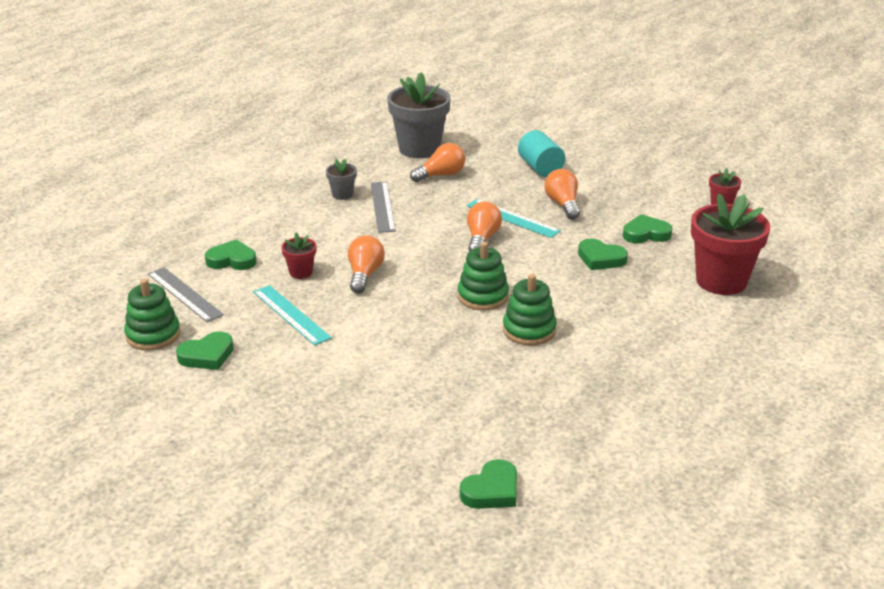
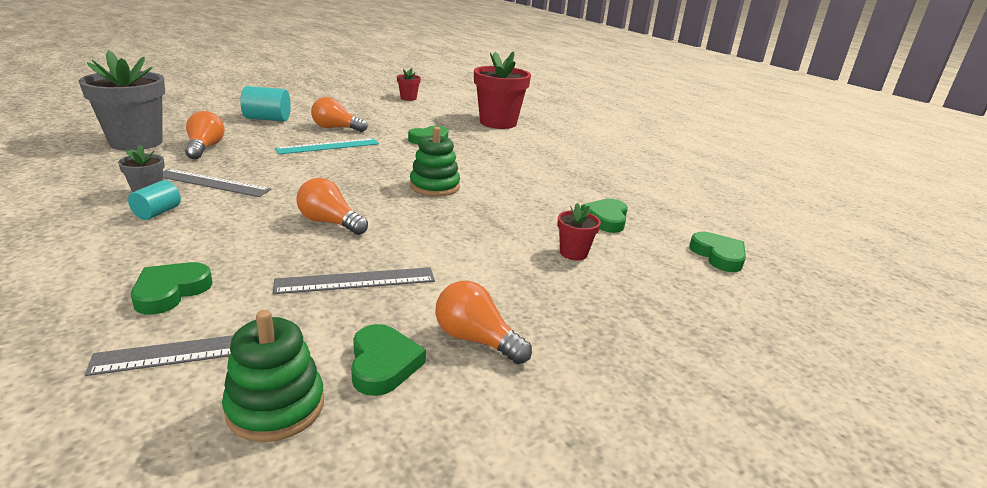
camera: 70 degrees left, 5 degrees down
(291, 314) = (356, 281): turquoise ruler -> grey ruler
(301, 272) = (273, 254): red flower pot -> red flower pot (573, 253)
(319, 211) = (157, 213): none -> turquoise cylinder
(482, 239) = (343, 163): orange light bulb -> orange light bulb (476, 340)
(529, 330) = (503, 185): green stacking toy -> none
(646, 234) = (415, 121): green heart -> green heart (606, 219)

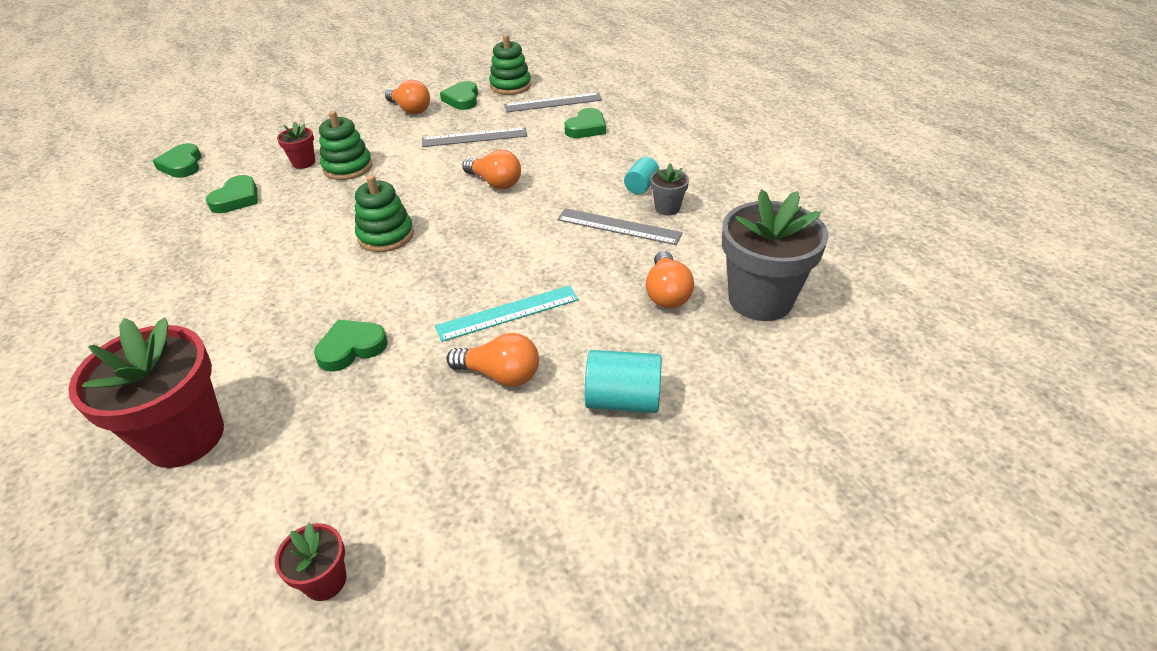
camera: 170 degrees left, 15 degrees up
(513, 245) = (348, 167): none -> green stacking toy

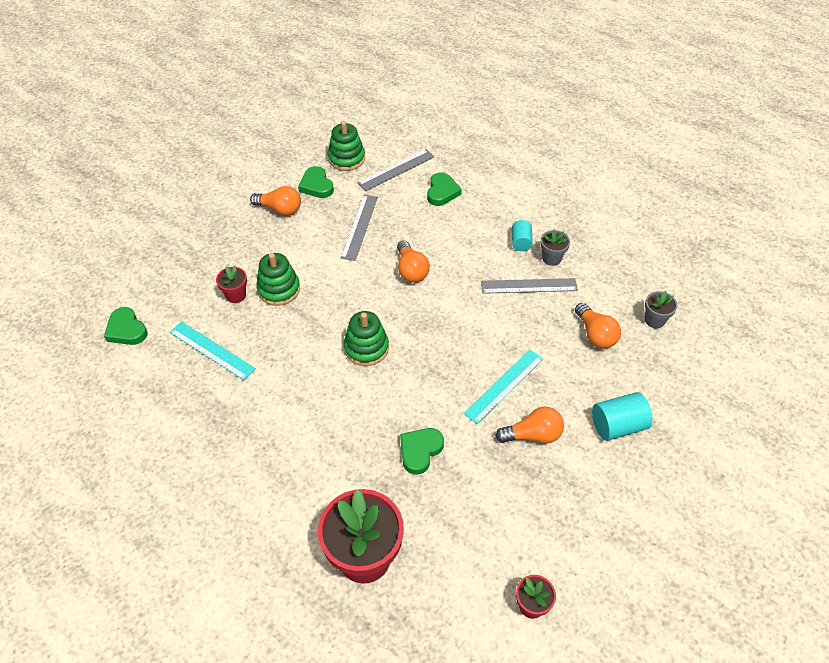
camera: 25 degrees left, 10 degrees up
(237, 199) = (212, 350): green heart -> turquoise ruler
(474, 137) = (359, 227): grey ruler -> grey ruler turned 45 degrees counterclockwise
(495, 183) = (411, 270): orange light bulb -> orange light bulb turned 60 degrees clockwise
(760, 299) = (654, 320): grey flower pot -> grey flower pot, size x0.46

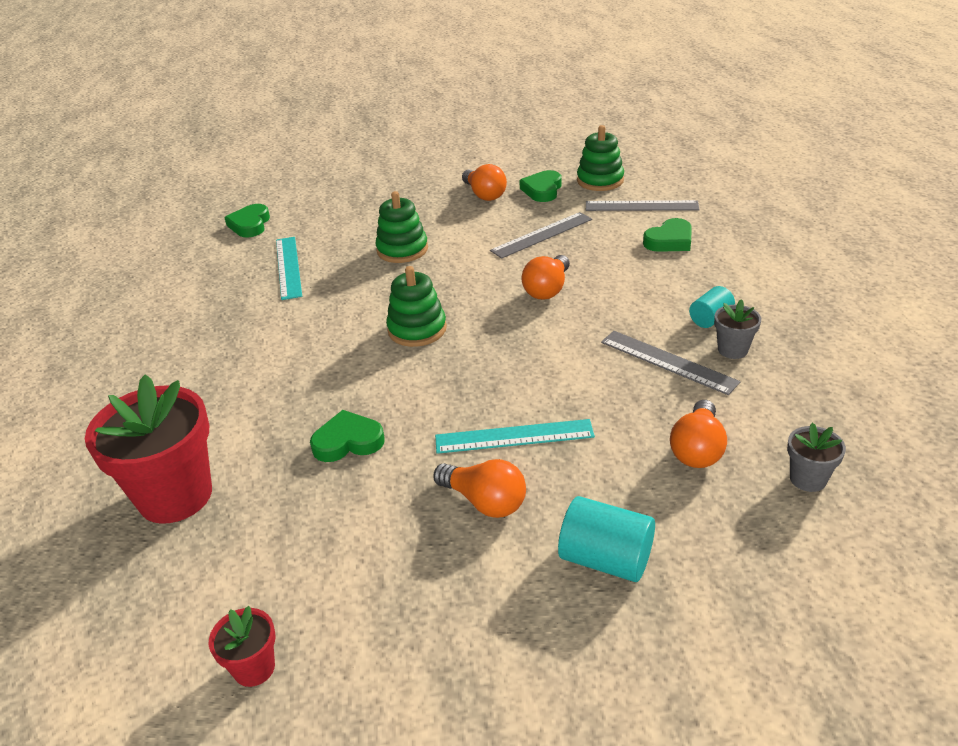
camera: 45 degrees right, 15 degrees down
(236, 295) = (361, 238): red flower pot -> none

